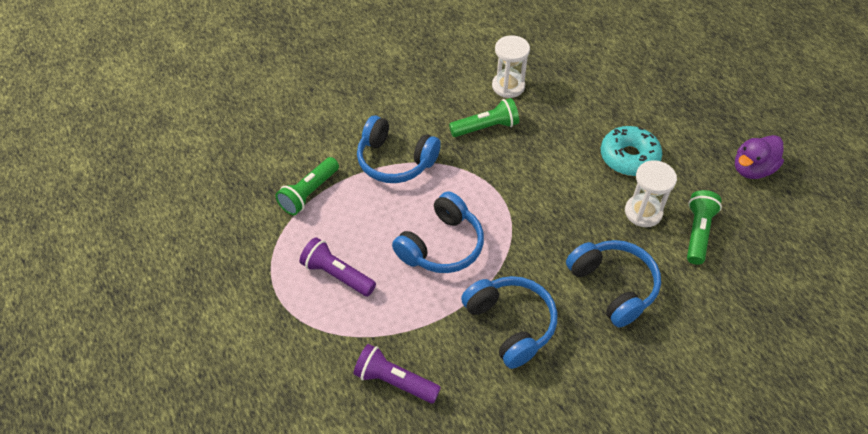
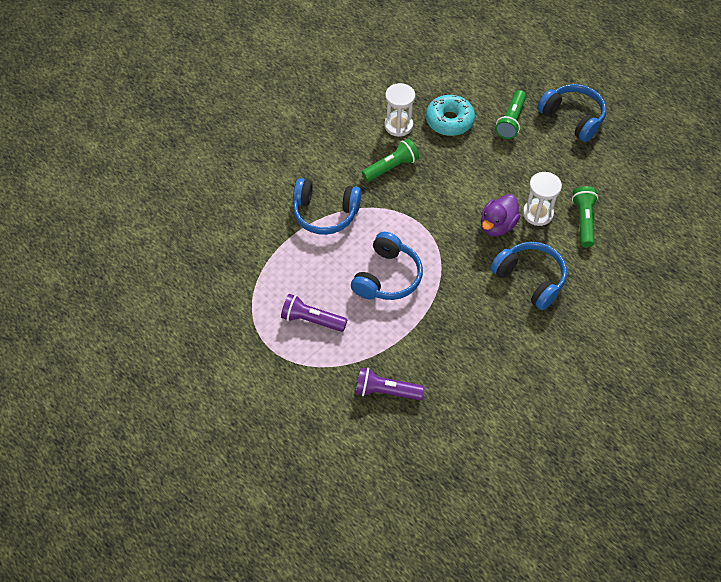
camera: 15 degrees left, 5 degrees up
(309, 193) = (263, 257): green flashlight -> green flashlight (511, 121)
(510, 324) = (460, 327): blue headphones -> blue headphones (572, 117)
(629, 157) = (515, 169): turquoise donut -> turquoise donut (449, 121)
(752, 169) = (613, 158): purple duck -> purple duck (497, 225)

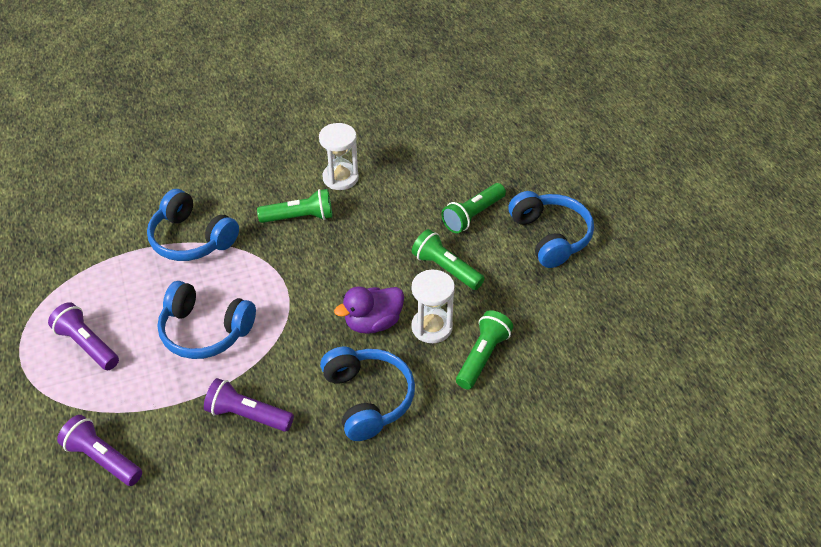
camera: 25 degrees right, 10 degrees down
(387, 277) = (205, 331): blue headphones -> blue headphones turned 60 degrees clockwise
(449, 121) = (401, 192): turquoise donut -> none
(460, 322) = (247, 415): none -> purple flashlight
(519, 168) = (446, 269): none -> green flashlight

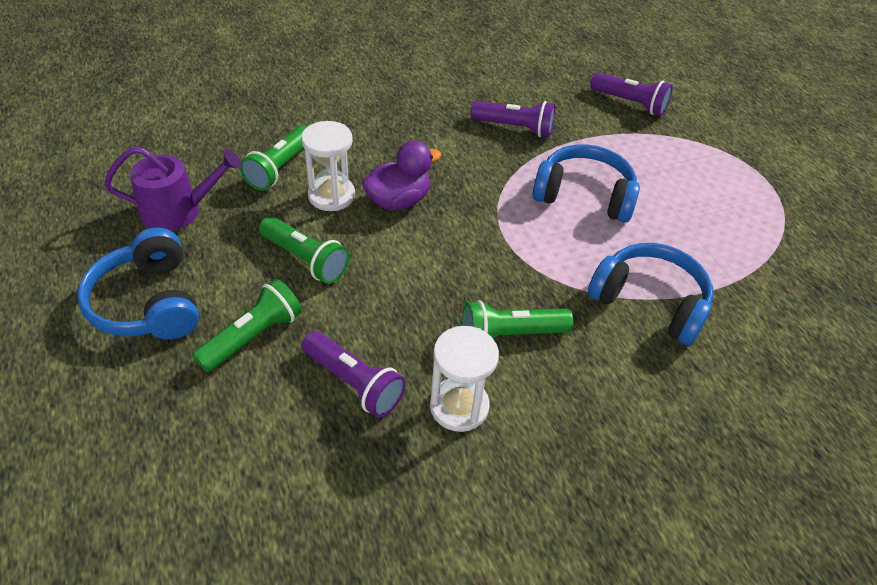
camera: 175 degrees right, 0 degrees up
(87, 345) = (702, 185): purple flashlight -> purple flashlight (354, 383)
(368, 399) = (401, 137): blue headphones -> none
(557, 310) = (178, 211): none -> purple watering can

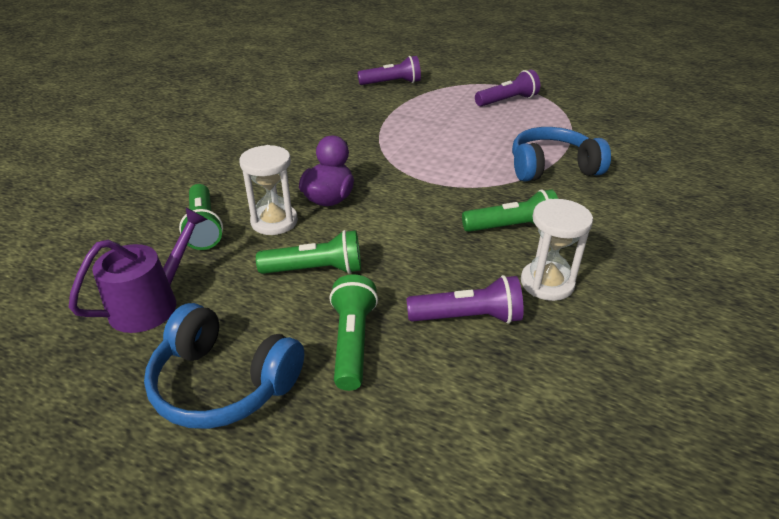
camera: 40 degrees left, 10 degrees down
(510, 334) = (512, 227): green flashlight -> green flashlight turned 135 degrees counterclockwise
(515, 128) = (343, 124): purple flashlight -> purple flashlight (507, 101)
(584, 195) = (438, 137): blue headphones -> none

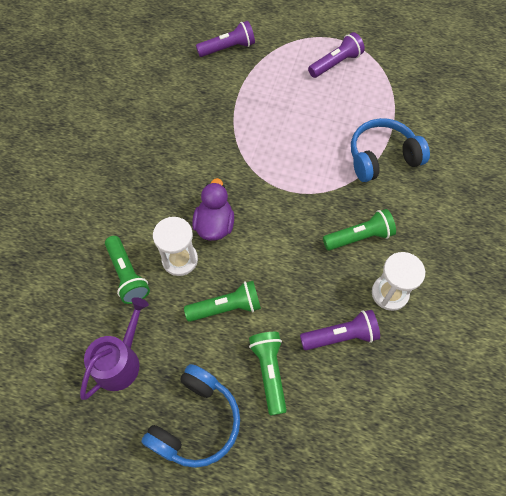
camera: 10 degrees left, 25 degrees up
(223, 383) = (196, 422): blue headphones -> blue headphones turned 75 degrees counterclockwise

